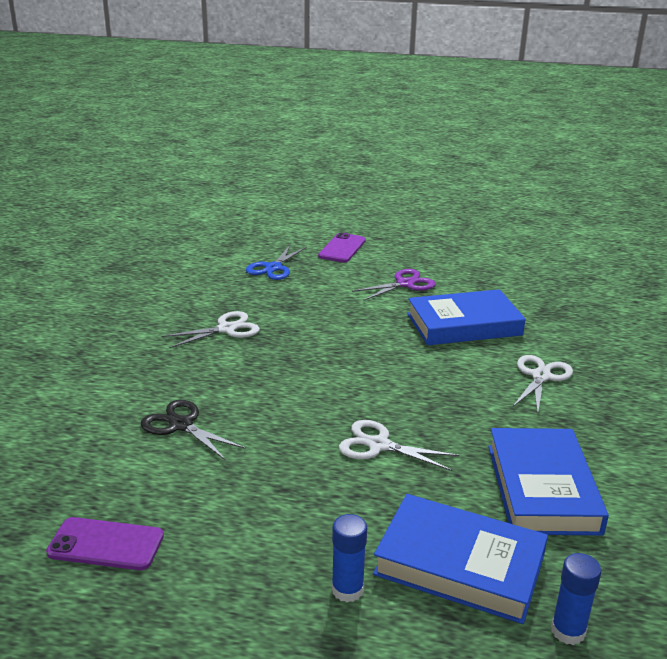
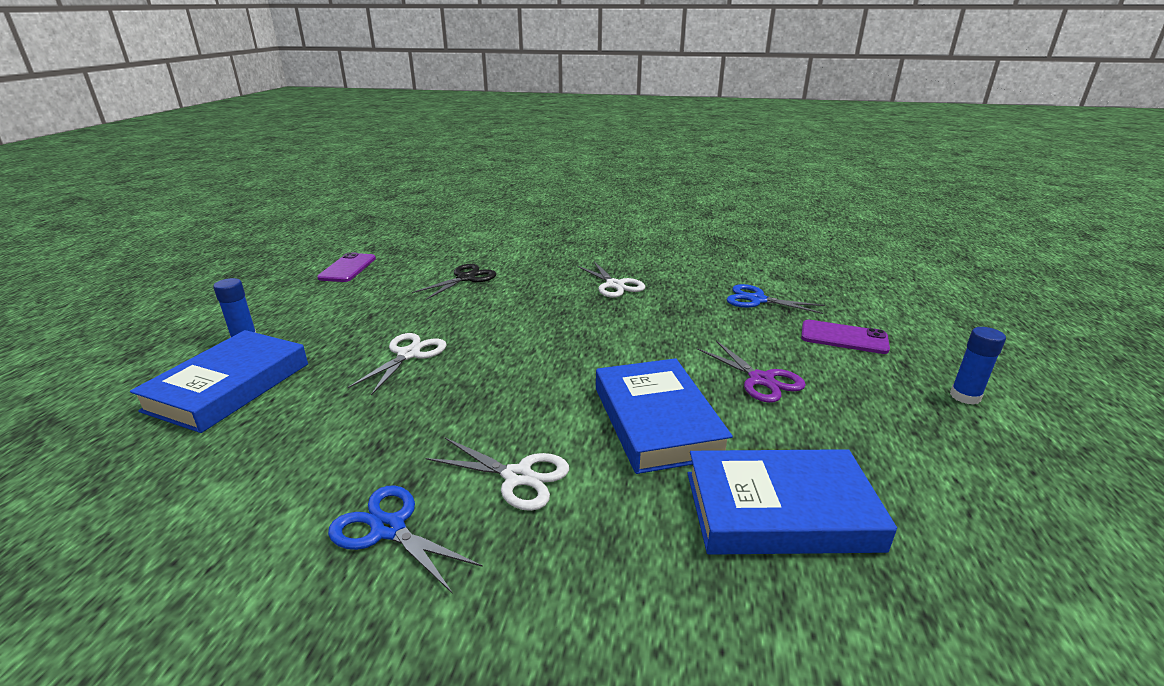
camera: 90 degrees right, 0 degrees up
(542, 488) = (292, 446): blue book -> blue book (780, 510)
(568, 631) = (108, 435): blue glue stick -> blue glue stick (965, 396)
(609, 423) = (388, 529): none -> blue scissors

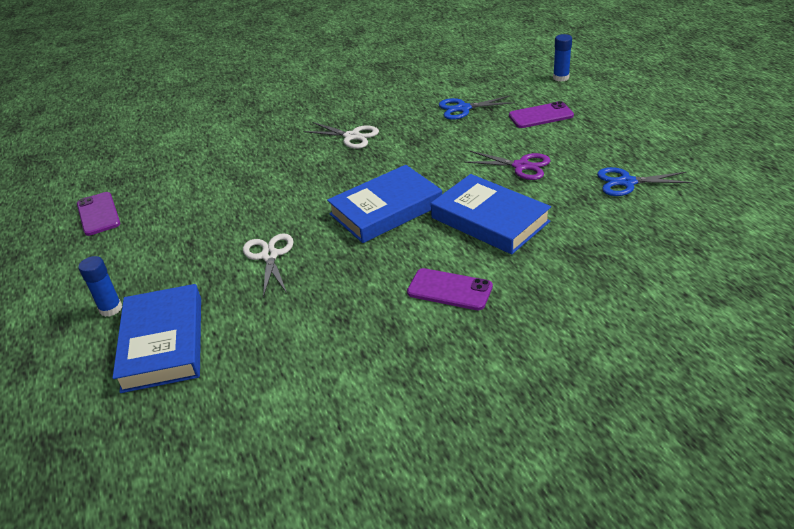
camera: 30 degrees left, 10 degrees up
(388, 529) = (414, 352): blue scissors -> blue scissors (627, 182)
(466, 278) = (224, 179): black scissors -> none
(517, 477) = (449, 289): white scissors -> purple phone
(780, 510) = (600, 235): blue book -> blue book (386, 209)
(965, 396) = (633, 128): blue glue stick -> blue glue stick (561, 78)

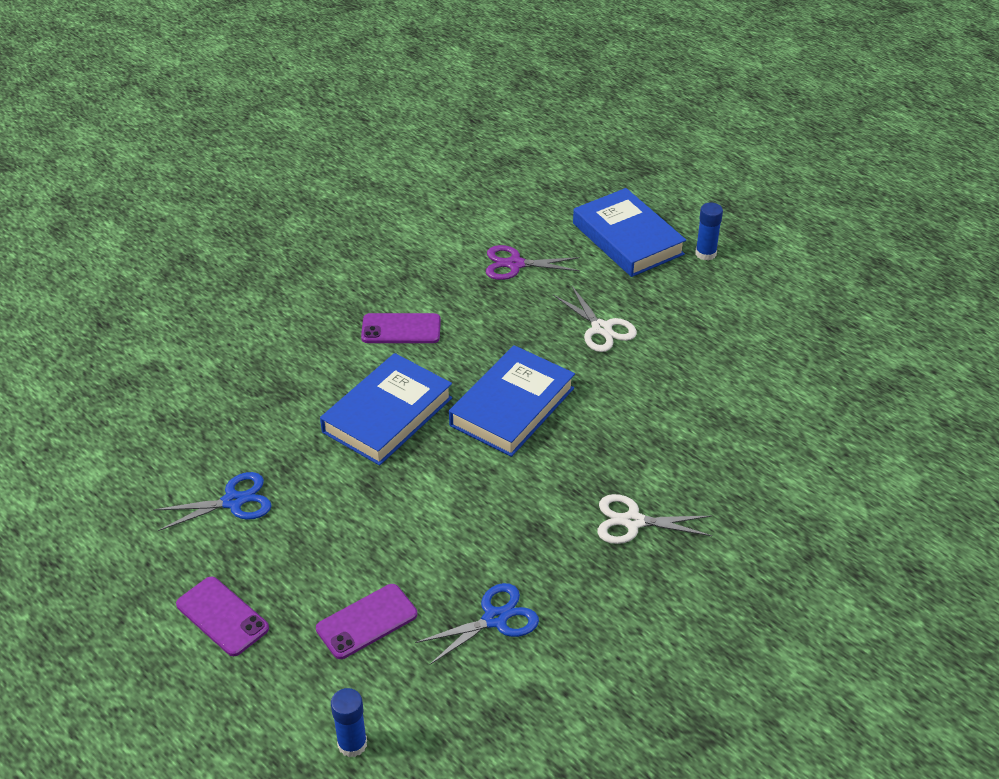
camera: 155 degrees right, 5 degrees up
(98, 214) = (844, 338): purple phone -> purple phone (222, 616)
(489, 220) = (387, 415): blue book -> blue book turned 75 degrees counterclockwise
(521, 166) = (371, 506): purple scissors -> purple scissors (515, 264)

